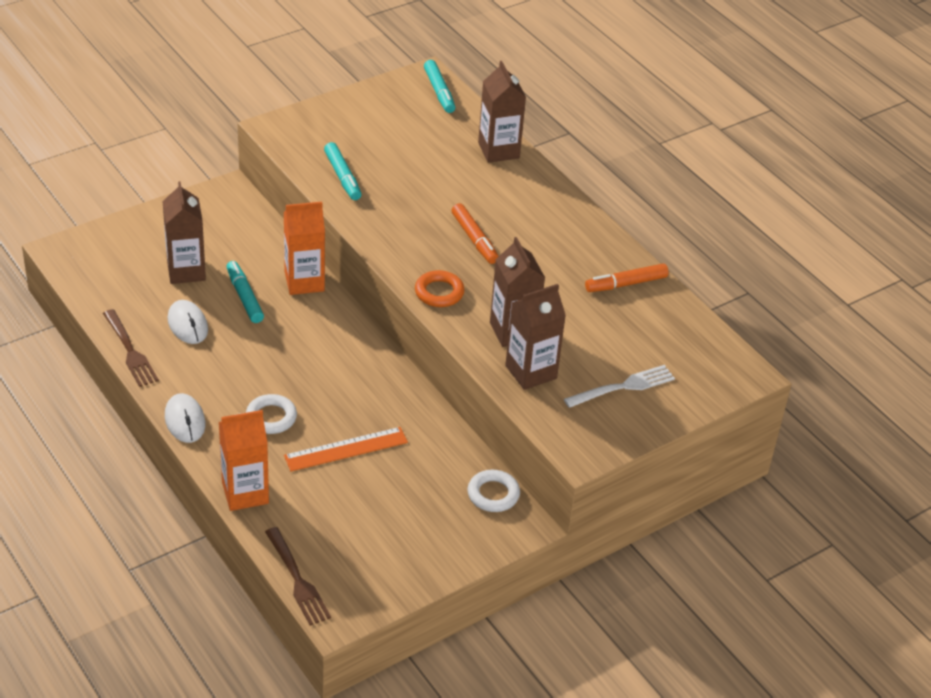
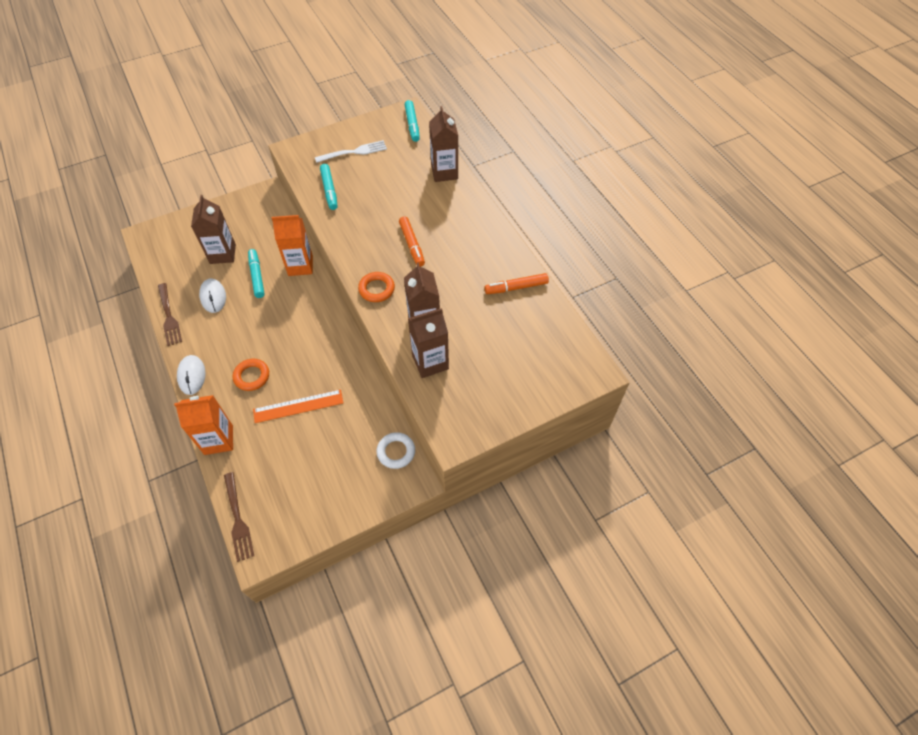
camera: 10 degrees right, 15 degrees up
(271, 417) = (252, 376): white ring -> orange ring
(623, 387) = (498, 379): white fork -> white fork (354, 152)

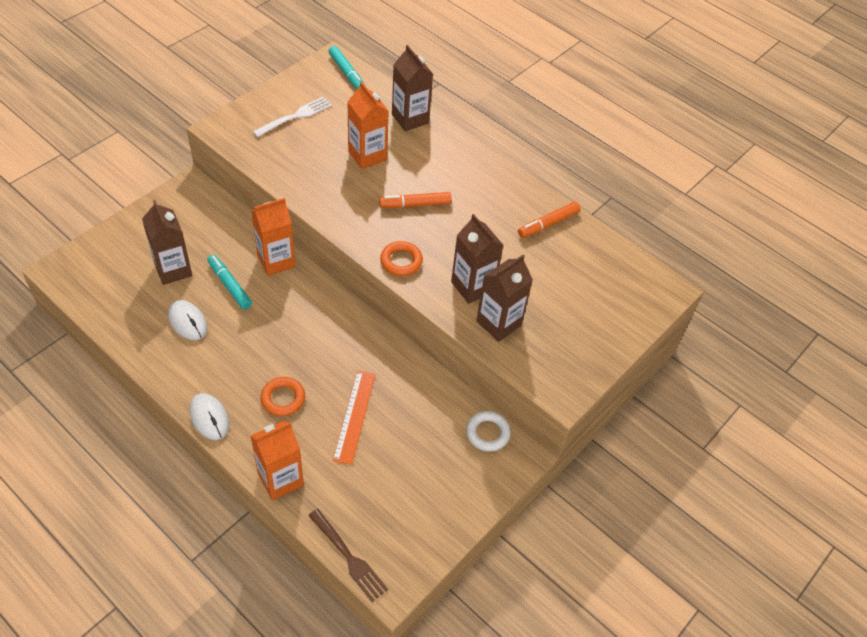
camera: 25 degrees left, 5 degrees down
(169, 317) = (144, 358): brown fork -> none
(298, 406) = (355, 416): orange ruler -> orange ruler turned 45 degrees counterclockwise
(329, 190) = (289, 165): turquoise marker -> none
(394, 195) = (367, 155): none -> orange carton
(412, 245) = (415, 204): orange marker -> orange marker turned 120 degrees clockwise

